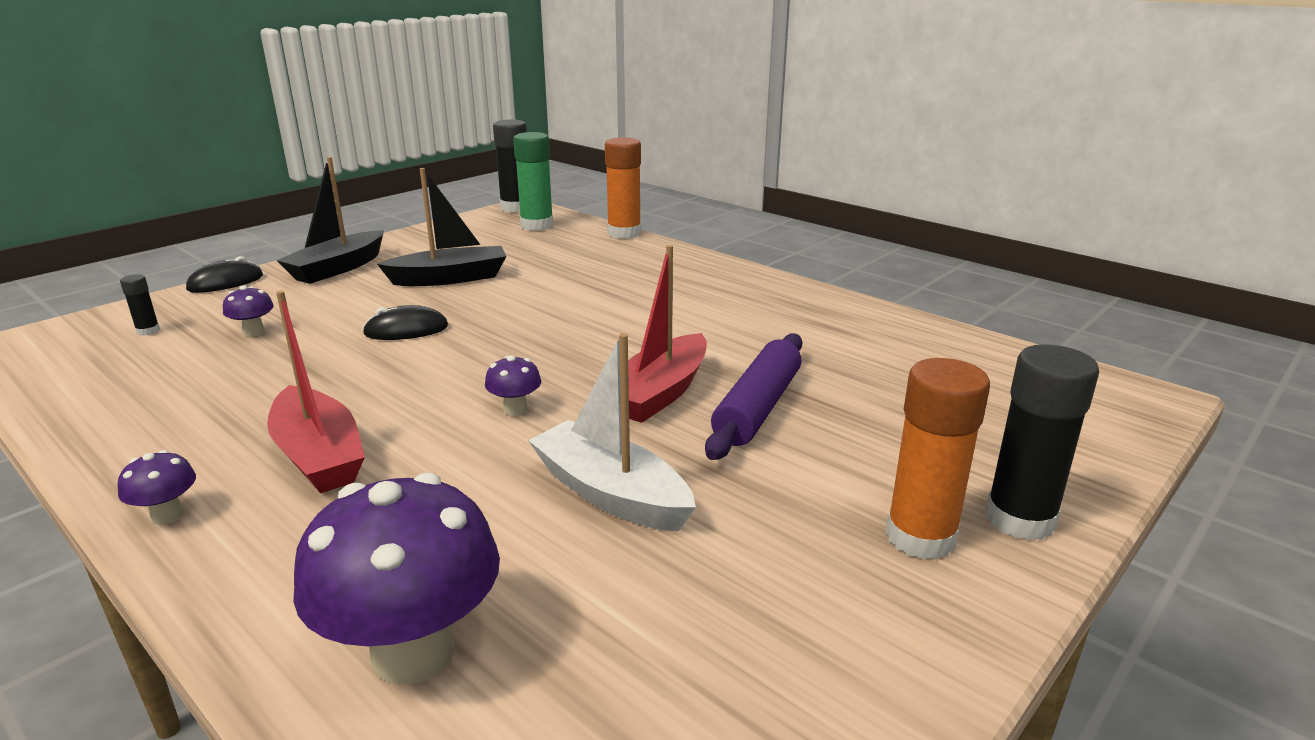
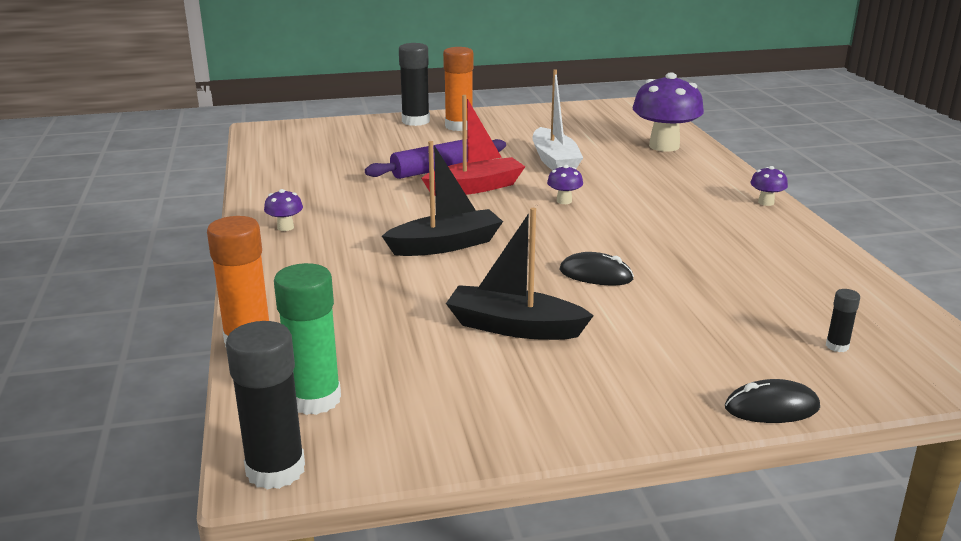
camera: 145 degrees left, 0 degrees up
(254, 332) = (730, 312): purple mushroom -> purple mushroom (285, 227)
(319, 456) = (686, 208): red boat -> none
(338, 268) = (628, 390): black boat -> black boat (445, 245)

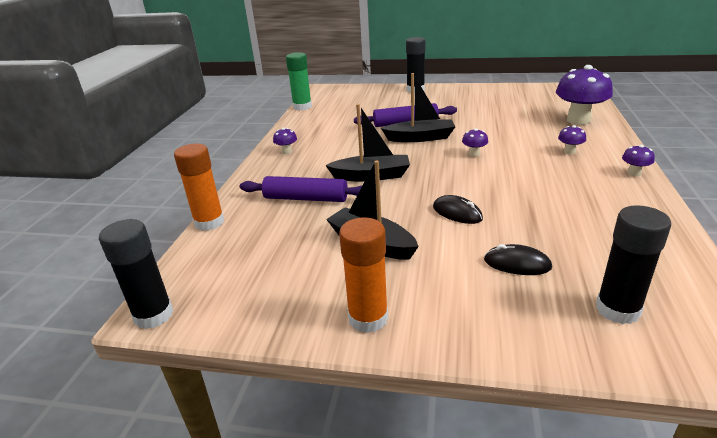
camera: 25 degrees right, 5 degrees up
(314, 399) = (213, 270): green glue stick -> green glue stick (302, 107)
(373, 286) = (305, 198): none -> purple rolling pin
(459, 126) = (440, 95): orange glue stick -> orange glue stick (368, 318)
(475, 187) = (420, 138): red boat -> black boat
(554, 161) = (488, 124): white boat -> none
(679, 185) = (569, 151): none -> purple mushroom
(771, 408) = (520, 354): black mouse -> black mouse (517, 264)
(837, 346) = (617, 309): black glue stick -> black glue stick, size x2.13

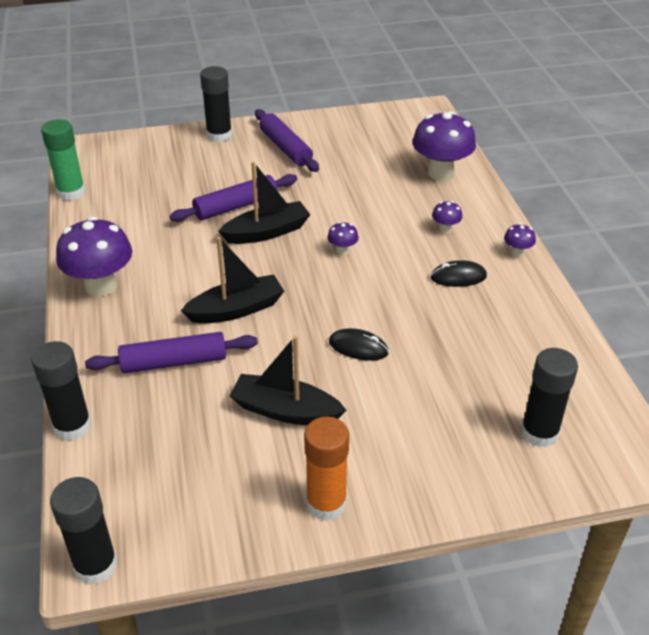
camera: 25 degrees left, 10 degrees up
(209, 222) = (72, 426): orange glue stick -> black glue stick
(286, 151) = (101, 286): purple mushroom -> purple mushroom, size x2.24
(459, 99) = (285, 148): none -> purple rolling pin
(517, 264) = (440, 402): black mouse -> black mouse (458, 277)

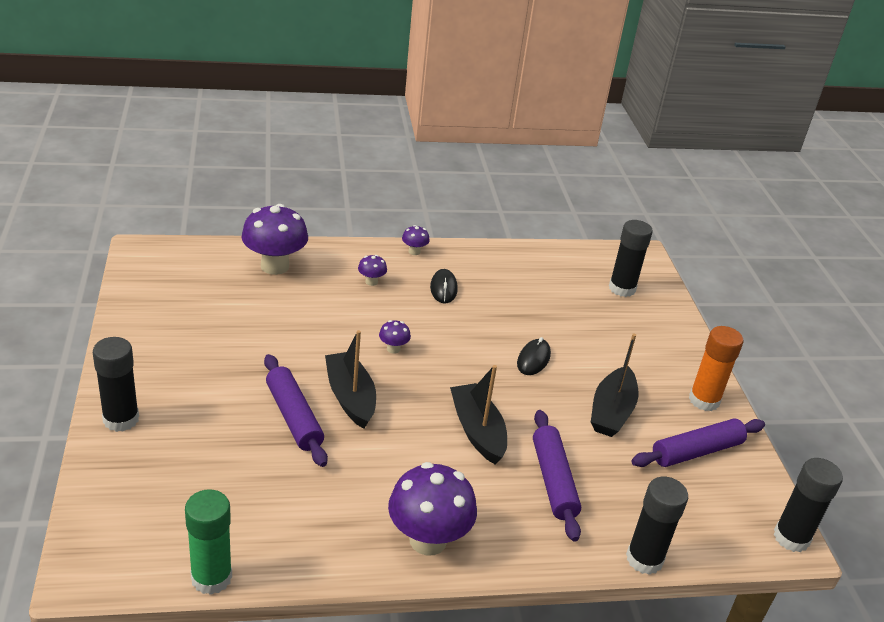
camera: 90 degrees left, 5 degrees down
(285, 148) = (180, 365): purple rolling pin -> purple rolling pin (697, 451)

